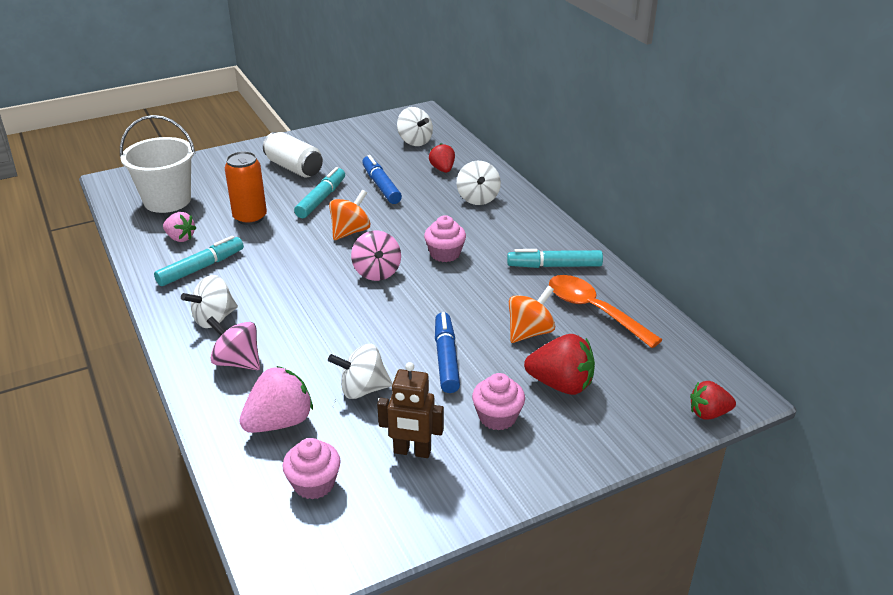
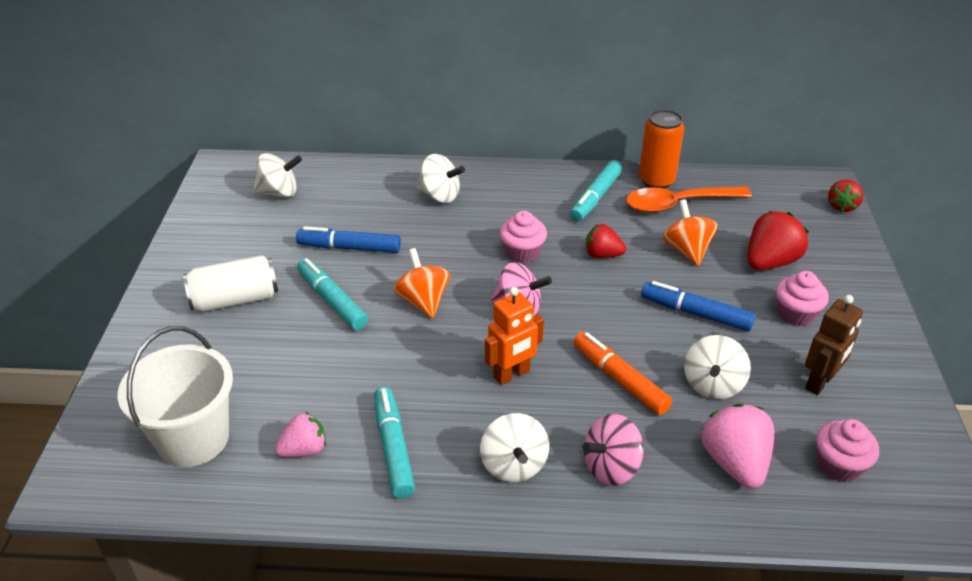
camera: 60 degrees left, 5 degrees up
(250, 217) = (316, 371): orange can -> orange can (656, 181)
(302, 291) = (512, 374): none -> orange robot
(334, 340) = (620, 379): none -> orange marker
(442, 169) = (360, 196): red strawberry -> red strawberry (602, 255)

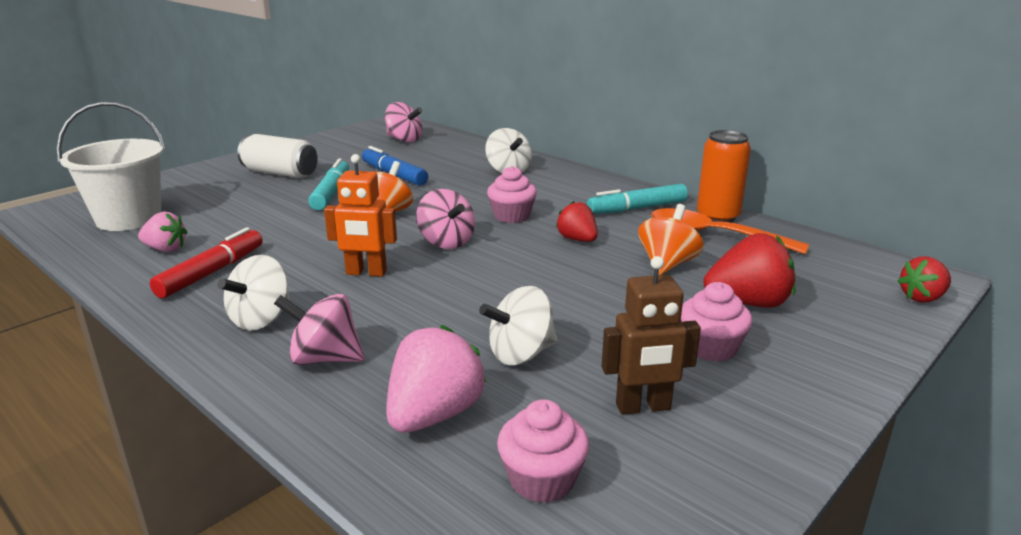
camera: 40 degrees right, 15 degrees down
(279, 192) = (404, 140): white spinning top -> pink spinning top
(394, 447) = (212, 272): turquoise marker -> red marker
(620, 379) = (443, 312): orange marker -> none
(695, 313) = (597, 304): blue marker -> none

